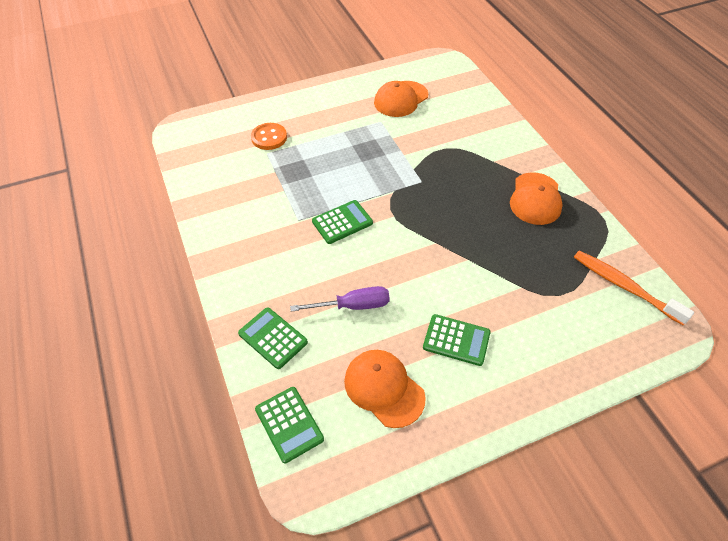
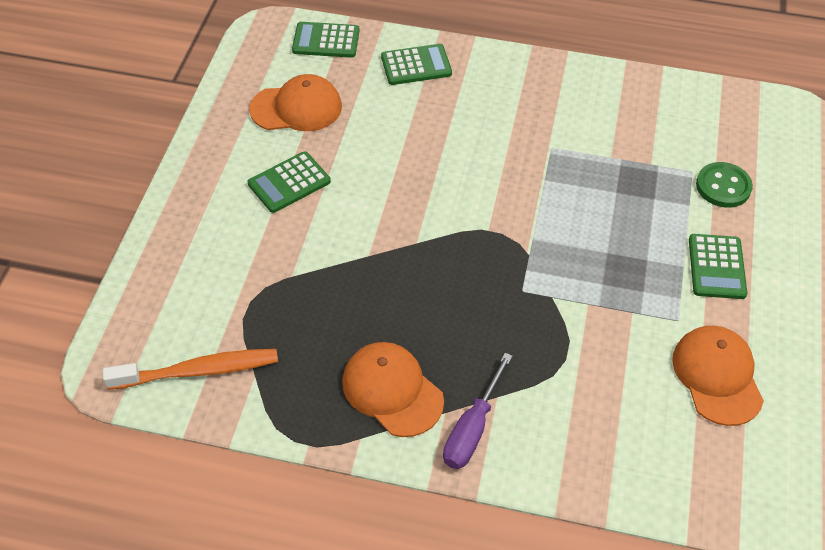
camera: 125 degrees right, 0 degrees up
(269, 137) = (723, 186): orange button -> green button
(342, 222) = (516, 180): green calculator -> green calculator (716, 267)
(353, 306) = (399, 132): purple screwdriver -> purple screwdriver (472, 429)

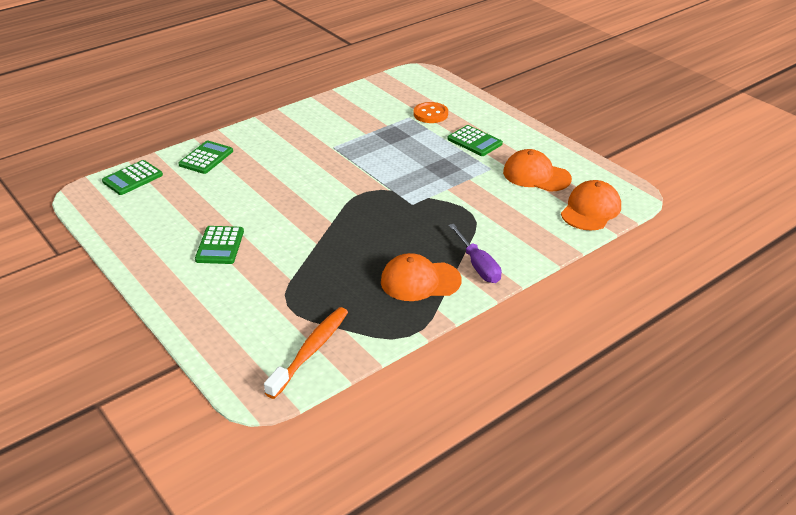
camera: 50 degrees left, 15 degrees down
(296, 108) = (166, 215): orange cap -> orange cap (590, 210)
(723, 186) = (430, 114): green button -> orange button

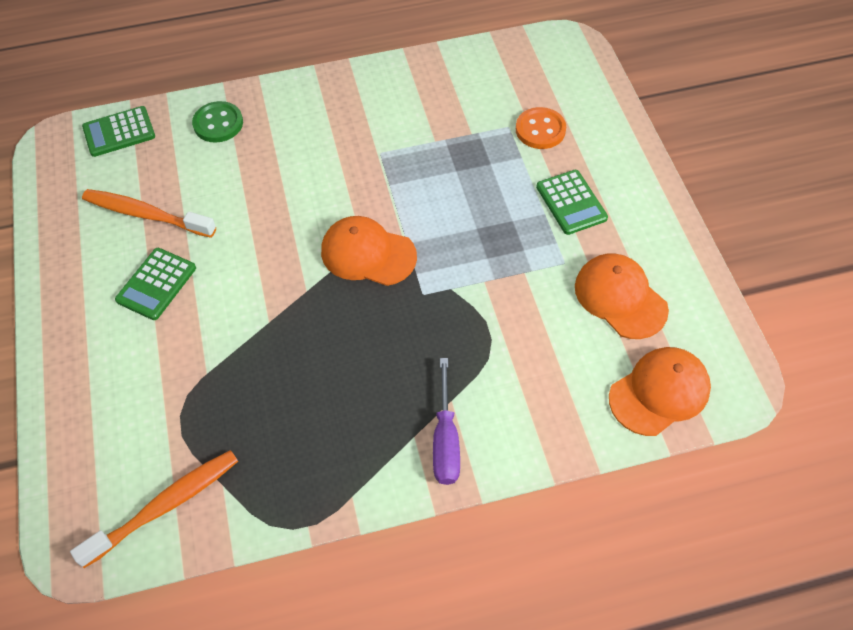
camera: 25 degrees right, 20 degrees up
(185, 214) = (146, 214): none -> orange toothbrush
(206, 158) = (218, 123): green calculator -> green button
(420, 281) = (357, 438): orange cap -> orange cap (368, 254)

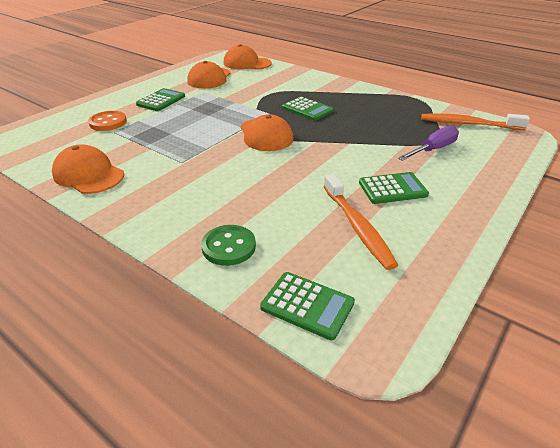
camera: 130 degrees left, 20 degrees down
(394, 345) = (307, 109): none -> green calculator
(422, 81) = (88, 174): none -> orange cap
(445, 440) = (330, 87): purple screwdriver -> purple screwdriver (433, 149)

